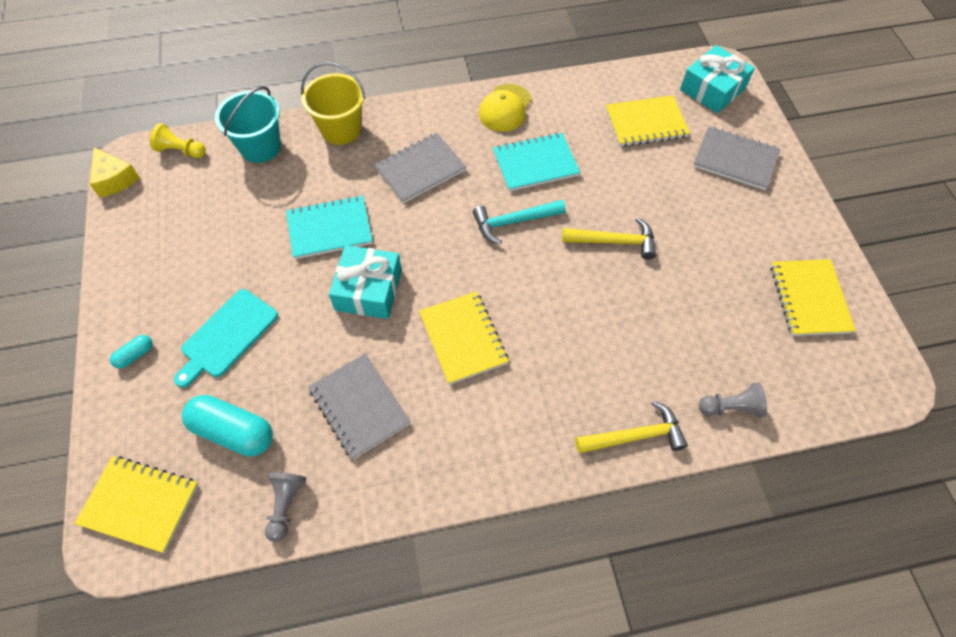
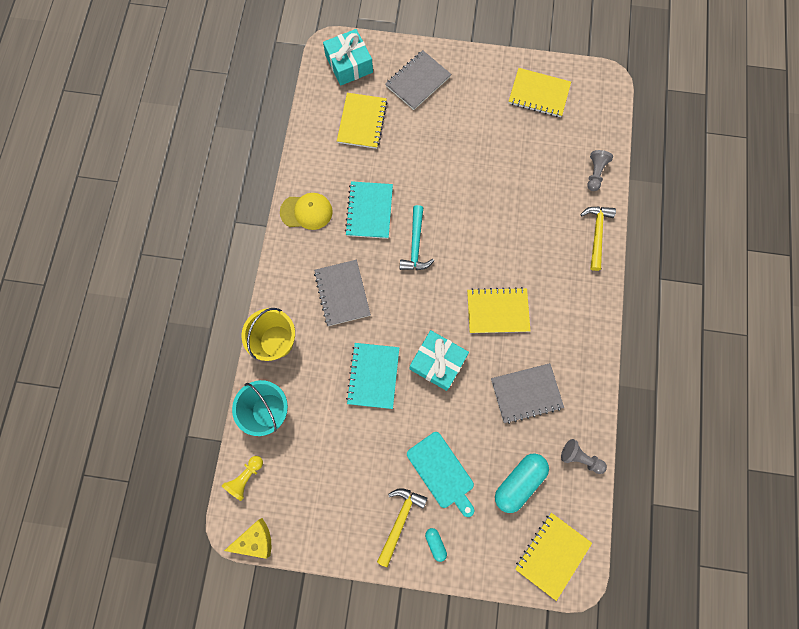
camera: 70 degrees left, 15 degrees up
(505, 108) = (306, 212): yellow cap -> yellow cap turned 45 degrees counterclockwise
(614, 241) = (456, 186): yellow hammer -> yellow hammer (400, 520)

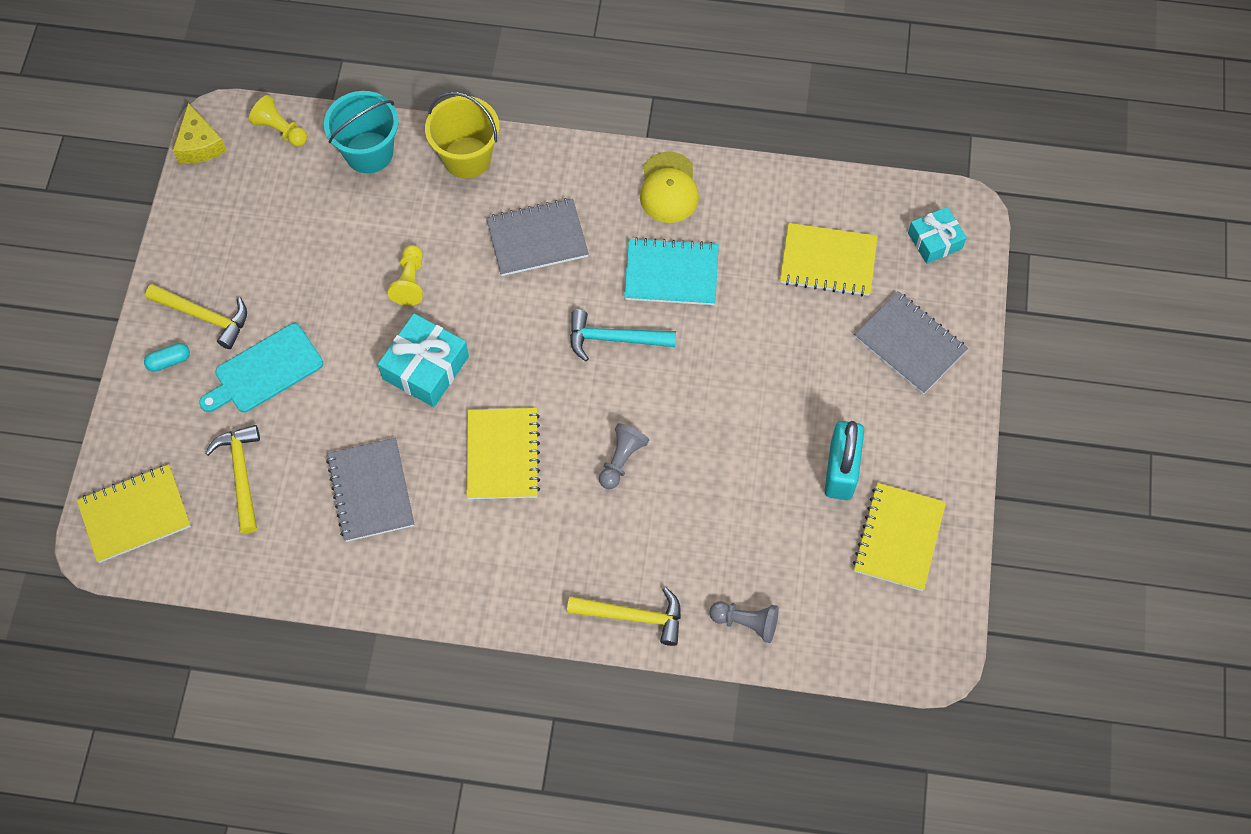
camera: 90 degrees right, 10 degrees down
(349, 64) = (935, 241): turquoise gift -> turquoise gift, size x0.66
(373, 376) = (410, 282): turquoise notebook -> yellow pawn
(499, 121) = (841, 470): none -> turquoise padlock
(519, 482) = (241, 474): turquoise capsule -> yellow hammer
(552, 555) = (135, 515): yellow notebook -> yellow notebook turned 60 degrees counterclockwise
(580, 458) = (268, 563): grey pawn -> grey pawn (621, 460)

